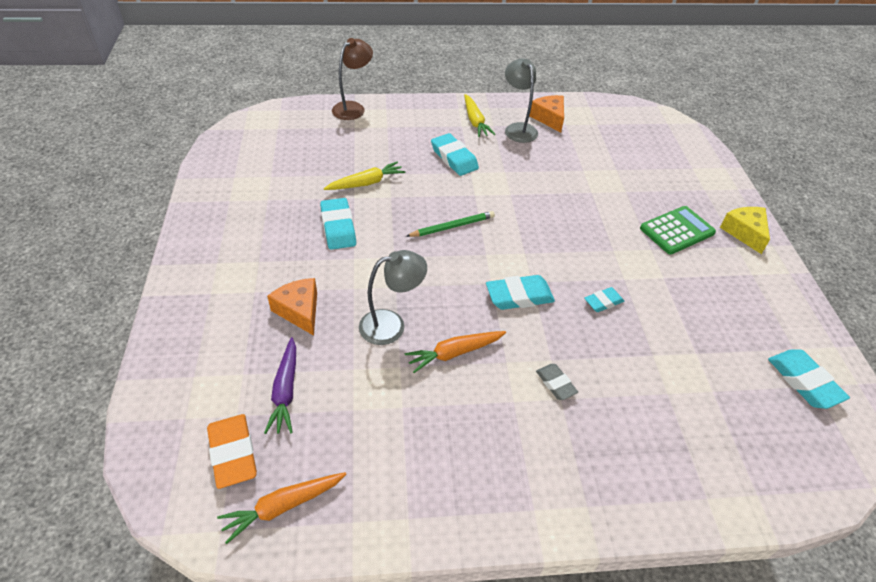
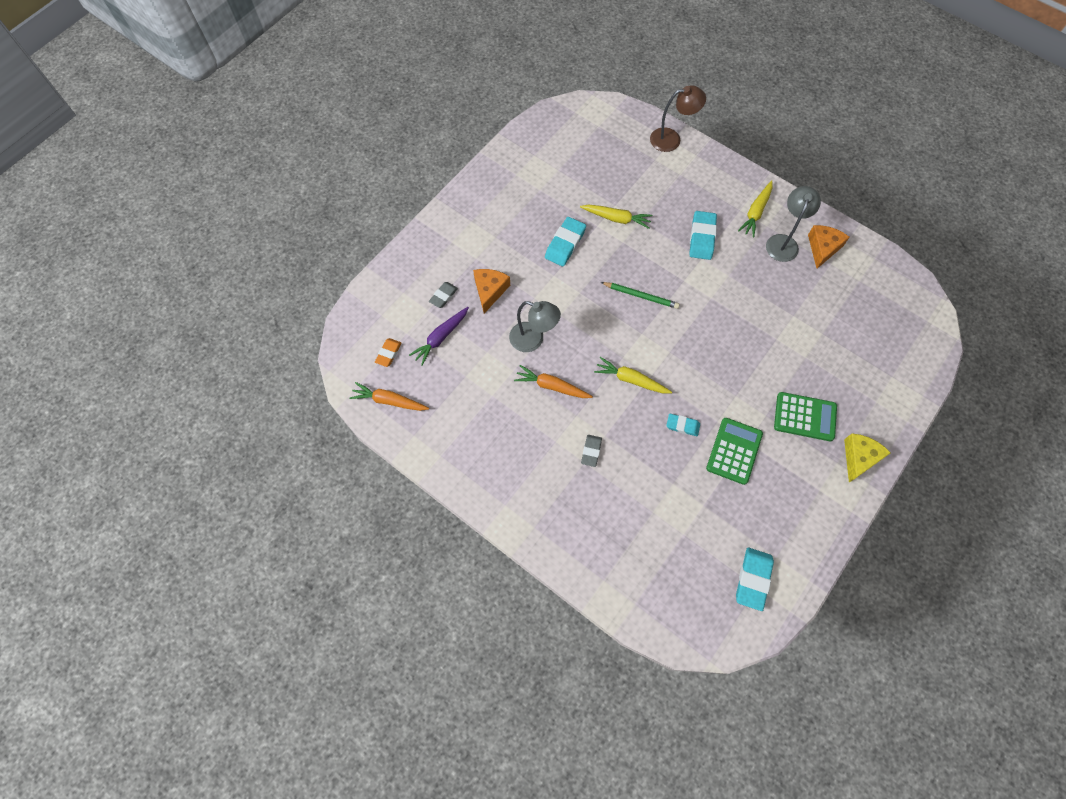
camera: 45 degrees right, 20 degrees up
(233, 453) = (388, 353): orange eraser -> orange eraser, size x0.60
(249, 348) = (443, 296): none -> grey eraser
(519, 296) = (631, 380): turquoise eraser -> yellow carrot
(663, 291) = (734, 451): none -> green calculator

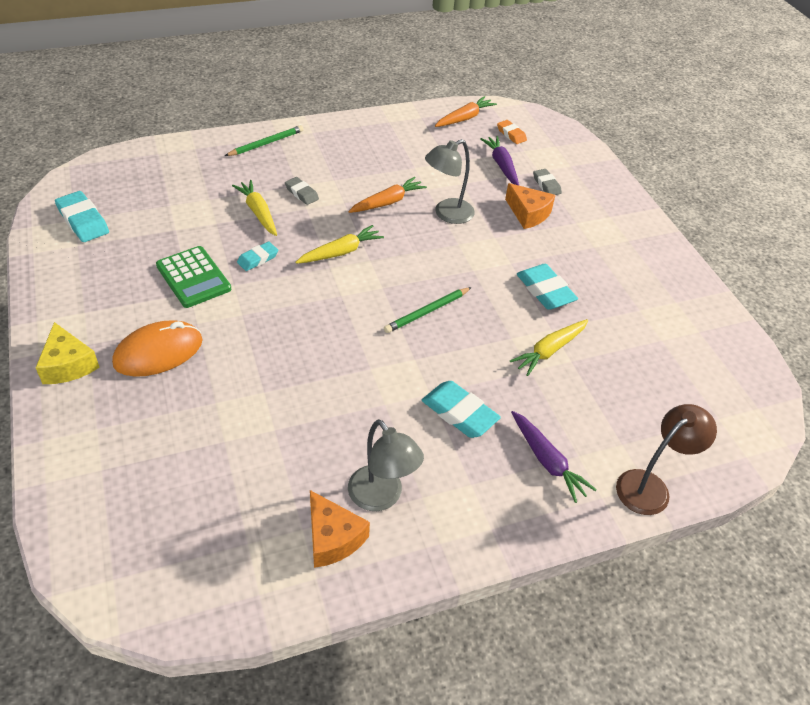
camera: 120 degrees right, 20 degrees down
(551, 528) = (266, 143): none -> green pencil
(671, 139) = (650, 486): brown lamp -> brown lamp turned 150 degrees counterclockwise
(696, 185) = (547, 461): none -> purple carrot
(756, 212) = (453, 499): yellow carrot -> yellow carrot (258, 212)
(804, 417) = (158, 352): green calculator -> orange mouse

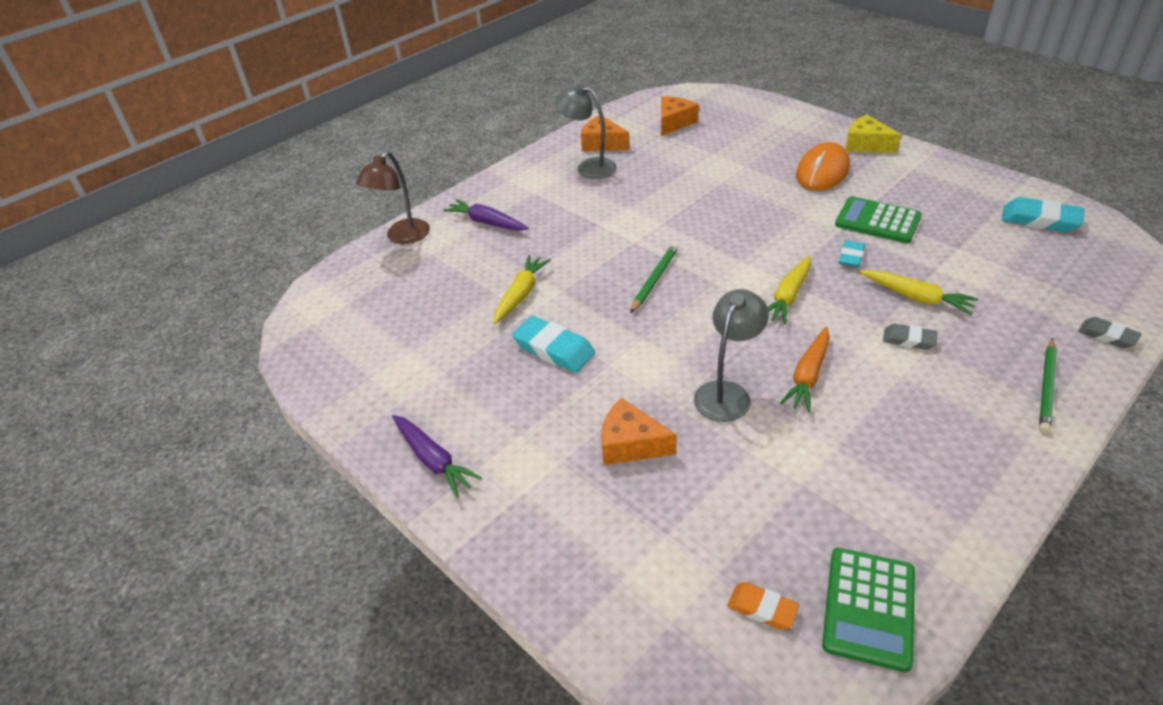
camera: 160 degrees right, 5 degrees down
(208, 531) = (674, 122): none -> orange cheese
(459, 413) = (570, 223): turquoise eraser -> none
(464, 118) = (868, 608): orange carrot -> green calculator
(501, 165) = (724, 518): purple carrot -> purple carrot (433, 460)
(546, 185) = (635, 512): grey eraser -> grey eraser (1107, 336)

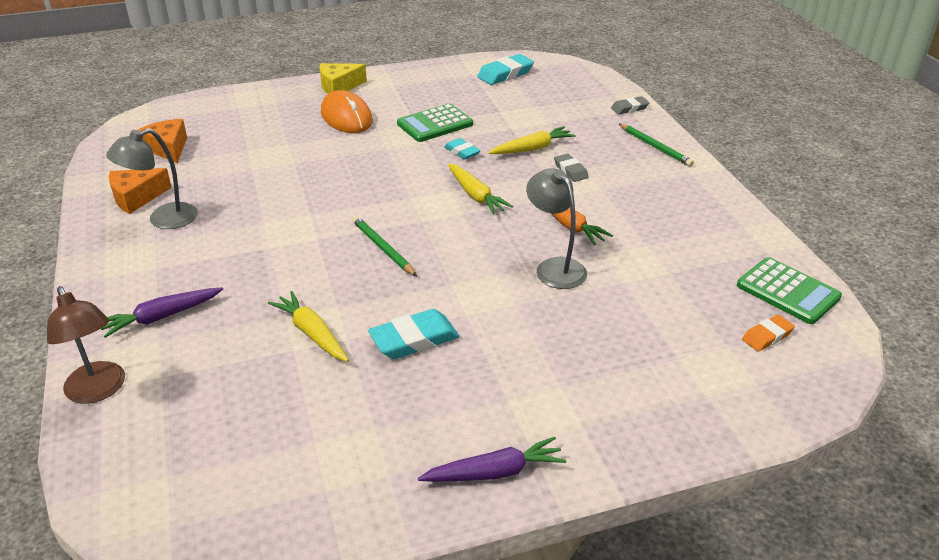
camera: 65 degrees left, 5 degrees down
(630, 444) = (571, 338): orange cheese -> none
(909, 340) = (570, 170): grey eraser -> grey eraser turned 75 degrees counterclockwise

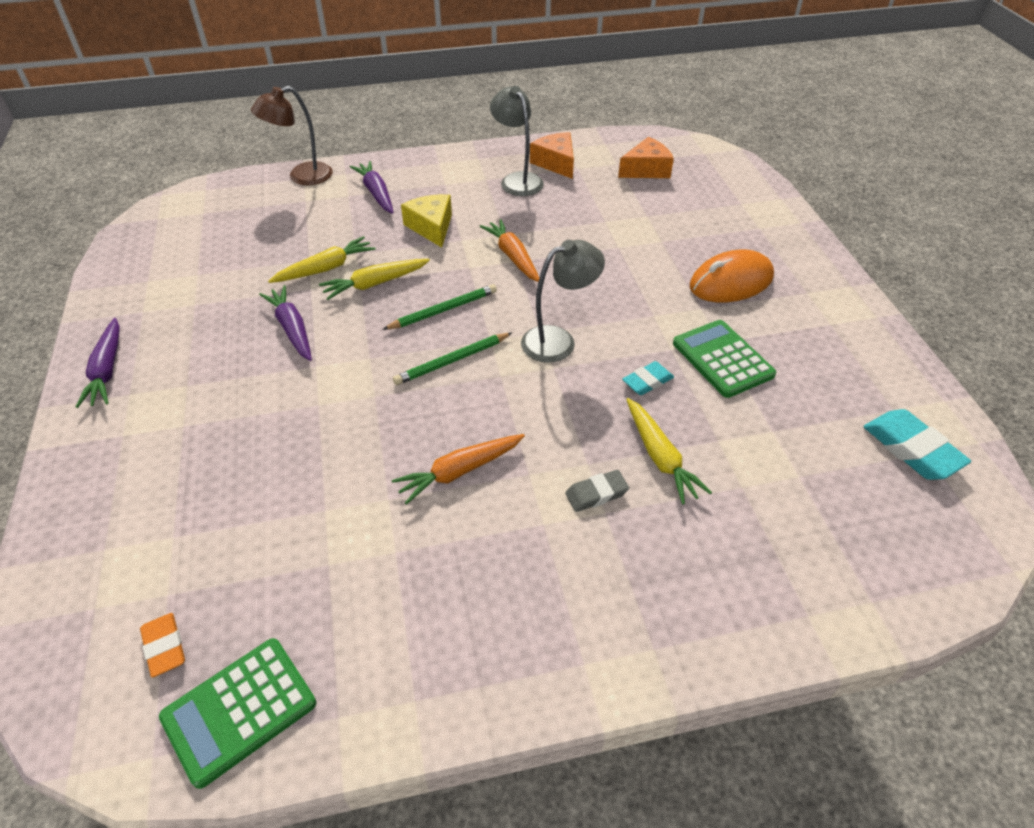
camera: 95 degrees right, 10 degrees up
(302, 215) = (513, 256): none -> orange carrot
(339, 87) = (815, 274): yellow cheese -> yellow cheese (431, 227)
(414, 339) = (292, 329): turquoise eraser -> purple carrot
(476, 195) = (538, 388): yellow carrot -> yellow carrot (375, 284)
(554, 267) = (372, 445): grey lamp -> grey lamp (558, 340)
(629, 108) = (819, 616): grey eraser -> none
(655, 147) = (674, 627): green pencil -> green pencil (452, 361)

